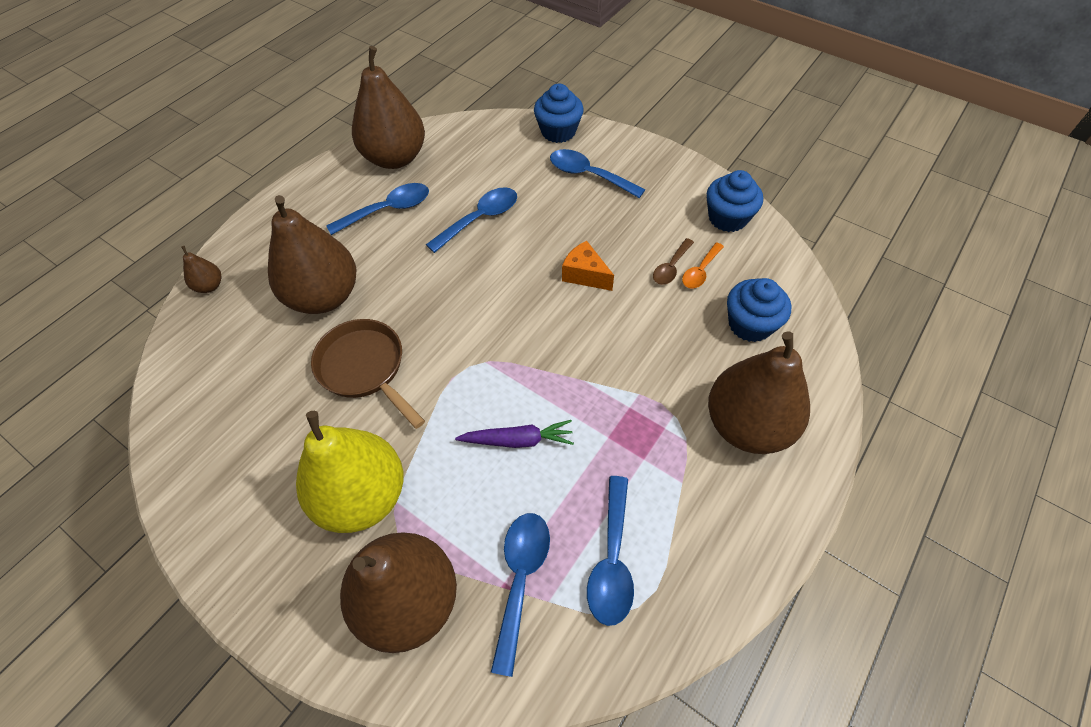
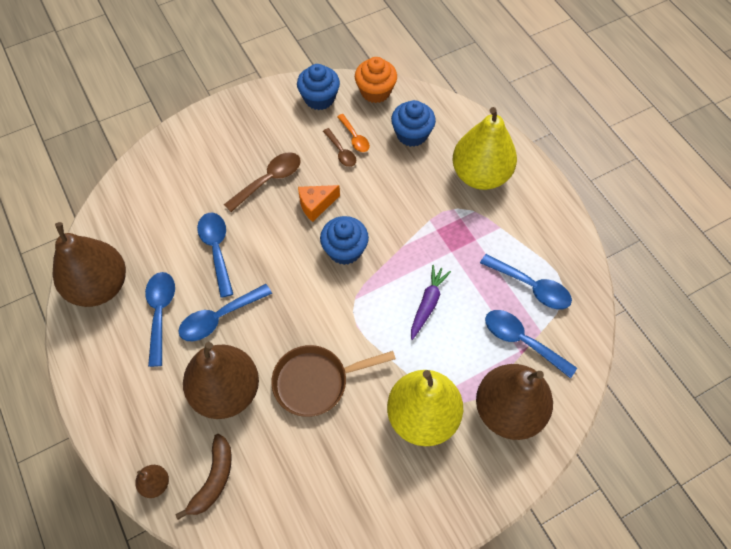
camera: 65 degrees left, 5 degrees up
(226, 328) = (213, 479): none -> brown banana
(558, 131) = (158, 156): blue cupcake -> blue cupcake (345, 250)
(588, 175) = (221, 158): blue spoon -> blue spoon (219, 318)
(589, 223) = (269, 180): none -> brown spoon
(747, 425) = (480, 175): brown pear -> yellow pear
(782, 263) = (375, 91): none -> orange cupcake

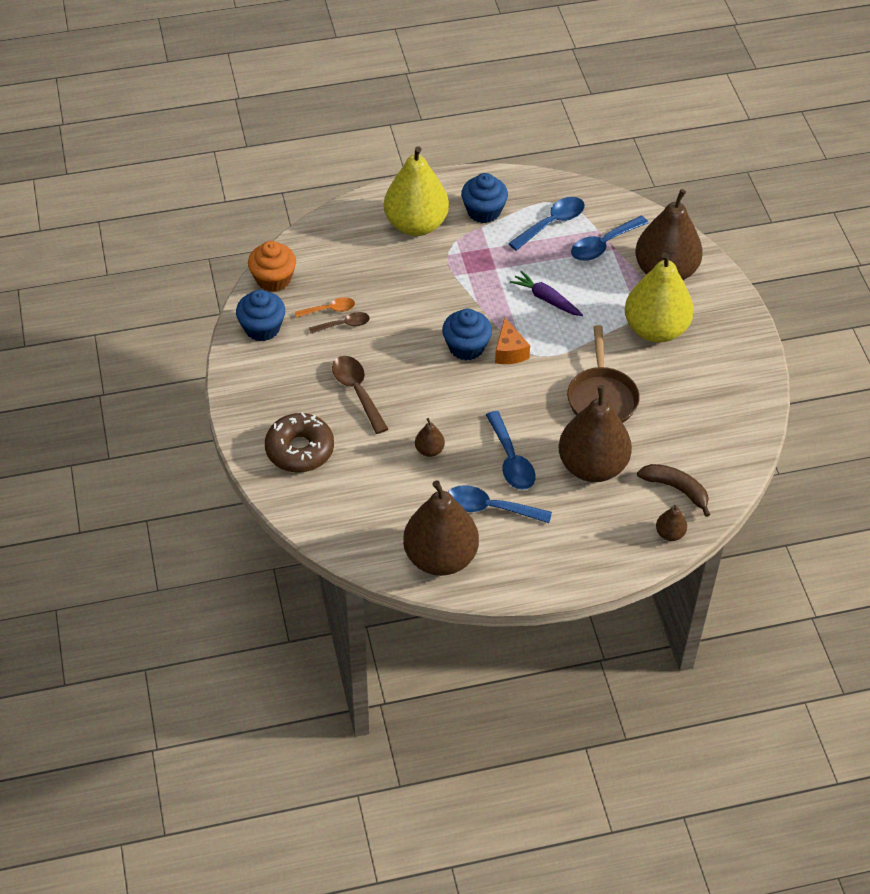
camera: 75 degrees left, 10 degrees down
(197, 157) = (300, 449): none -> brown donut
(216, 249) = (429, 450): blue spoon -> brown pear
(316, 205) = (404, 359): orange cheese -> orange cheese (509, 351)
(412, 134) = (344, 263): blue cupcake -> blue cupcake (483, 211)

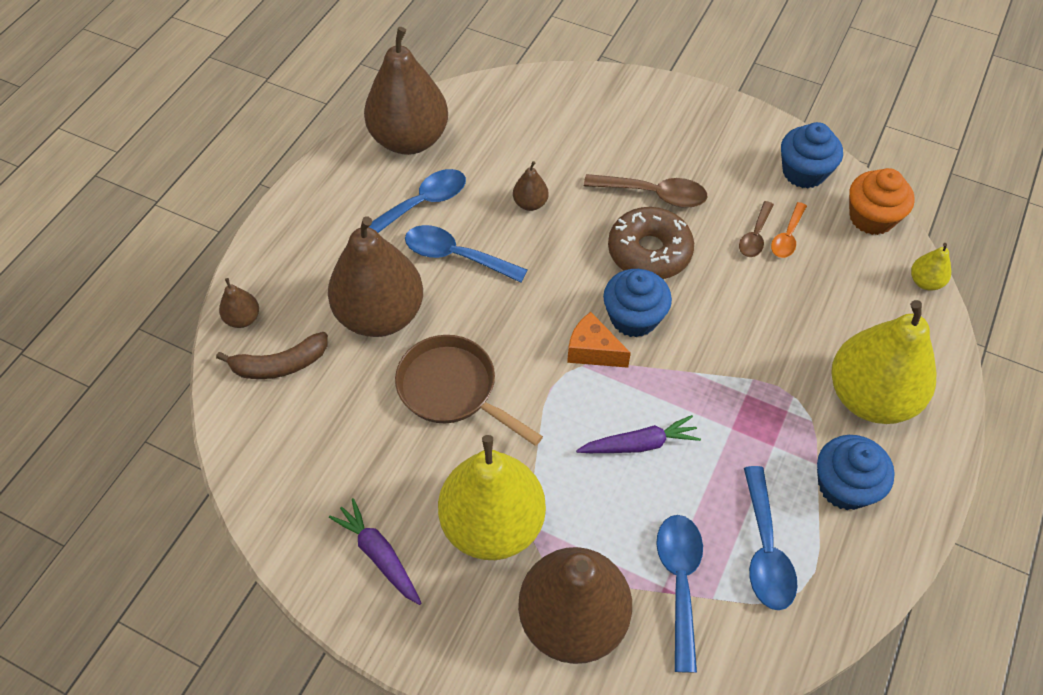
camera: 130 degrees right, 5 degrees up
(300, 449) = (621, 117): brown donut -> brown donut (649, 252)
(305, 235) = (925, 282): none -> yellow pear
(722, 362) = (379, 555): none -> purple carrot

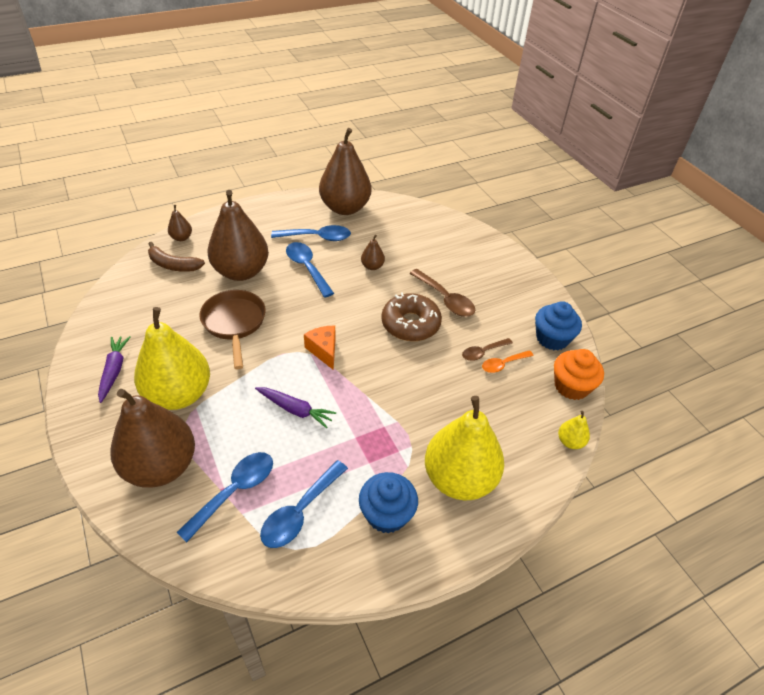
camera: 35 degrees right, 10 degrees down
(634, 317) = (364, 349): blue cupcake -> none

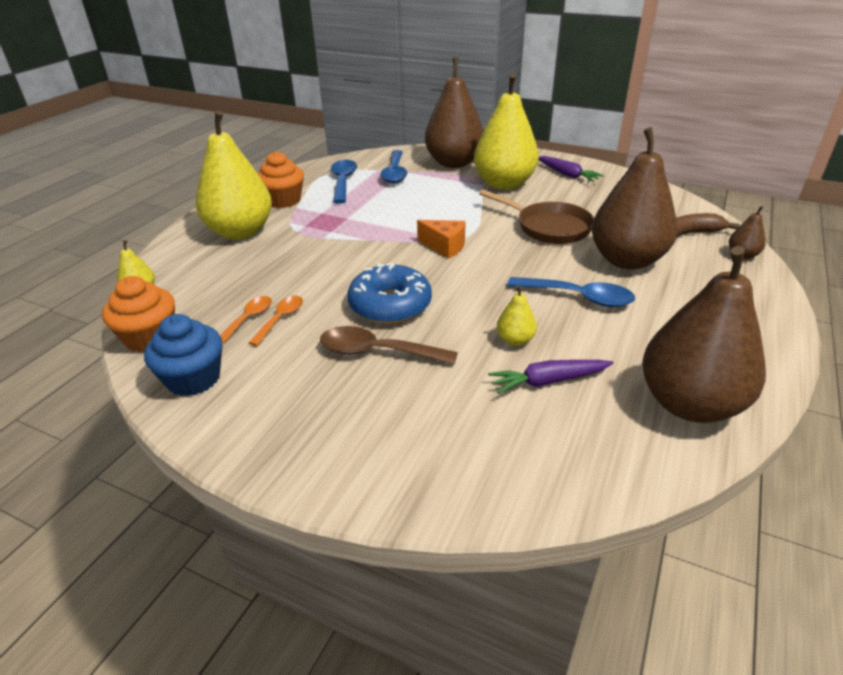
camera: 145 degrees right, 10 degrees down
(295, 410) = (412, 210): purple carrot -> purple carrot (548, 381)
(317, 237) = (635, 336): blue spoon -> none
(372, 266) = (515, 340): brown pear -> yellow pear
(387, 514) = (283, 200): blue cupcake -> orange cupcake
(410, 324) = (390, 305): brown donut -> blue donut
(483, 352) = (280, 319): brown spoon -> orange spoon

